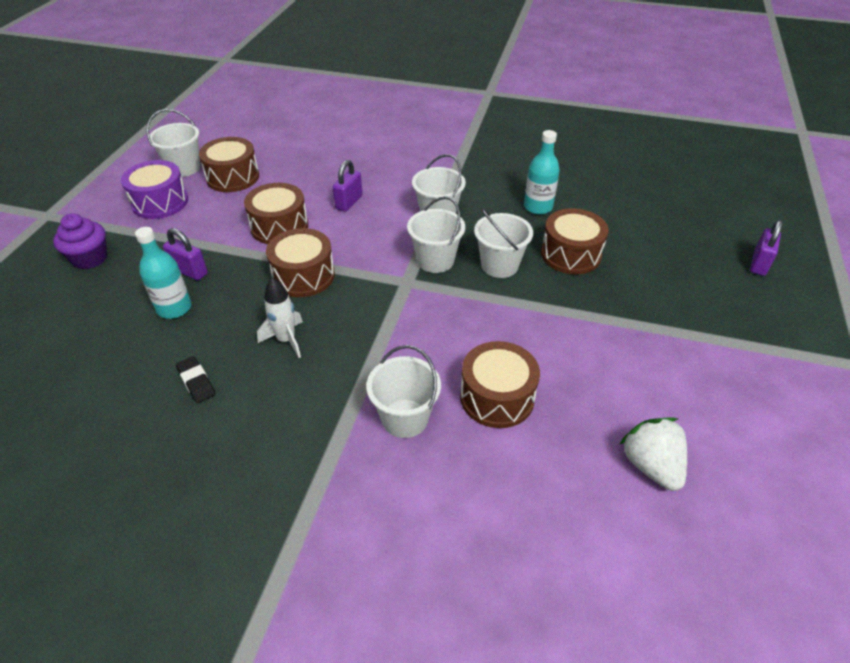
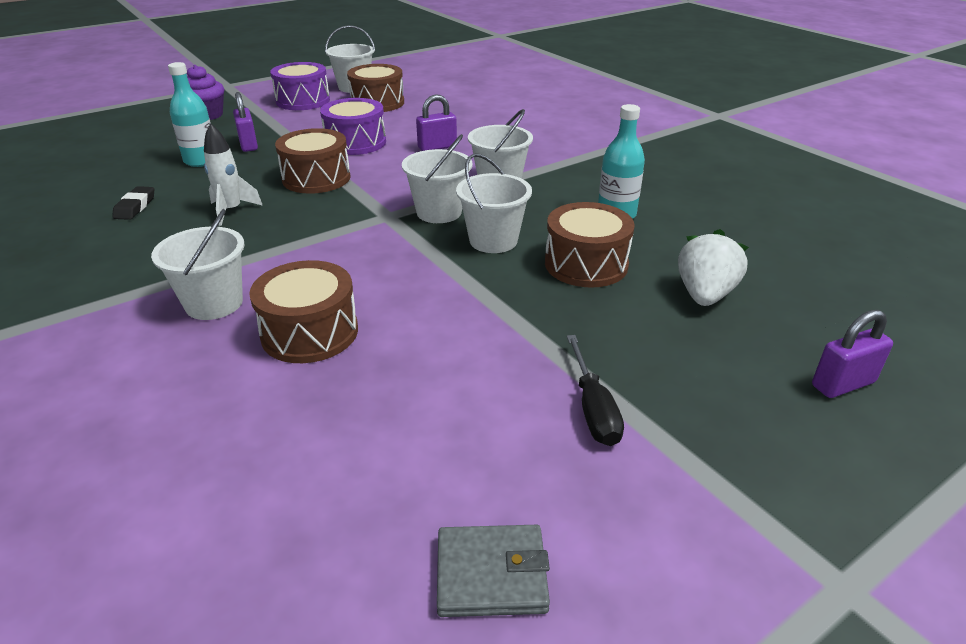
camera: 40 degrees right, 10 degrees down
(279, 226) = (355, 142): brown drum -> purple drum
(651, 465) = (348, 480): white strawberry -> white strawberry (704, 295)
(691, 345) = (593, 408): none -> black screwdriver
(765, 459) = (491, 574): none -> grey wallet

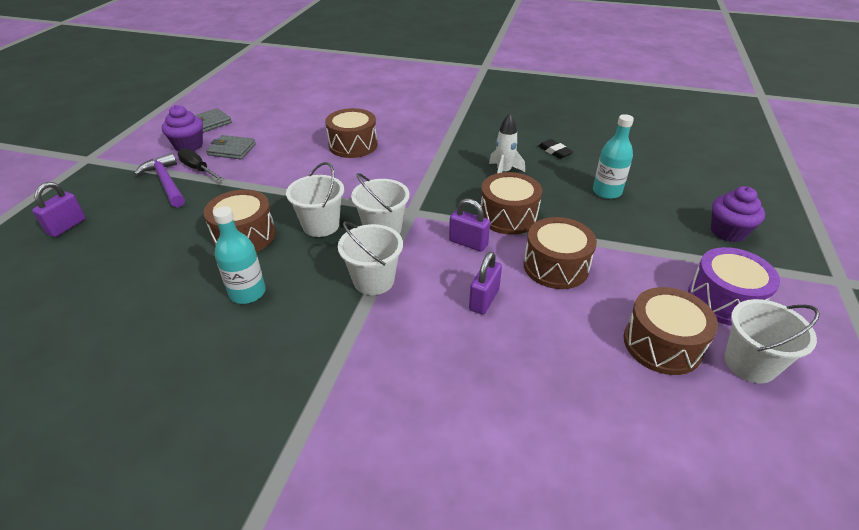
camera: 140 degrees right, 5 degrees up
(214, 303) = (413, 137): white bucket -> none
(248, 145) = (618, 220): purple padlock -> purple padlock (468, 243)
(355, 142) = (555, 266): purple drum -> brown drum
(504, 431) = (232, 150): none -> grey wallet
(582, 498) = (189, 145): none -> purple cupcake
(662, 404) = (166, 182): none -> purple hammer
(704, 295) = (153, 248): white strawberry -> none

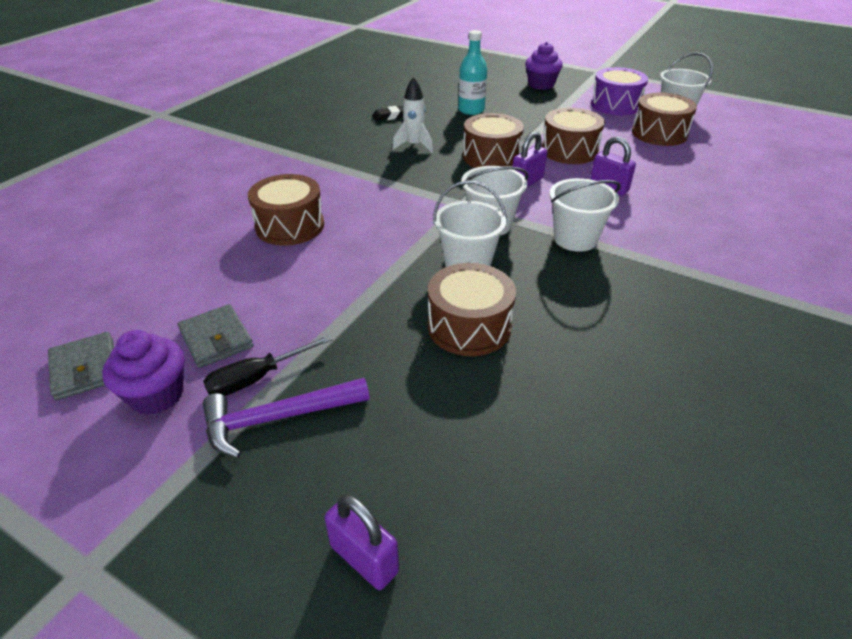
camera: 75 degrees left, 0 degrees up
(232, 150) = (216, 339): grey wallet -> grey wallet turned 60 degrees counterclockwise
(247, 293) = (585, 325): turquoise bottle -> none

